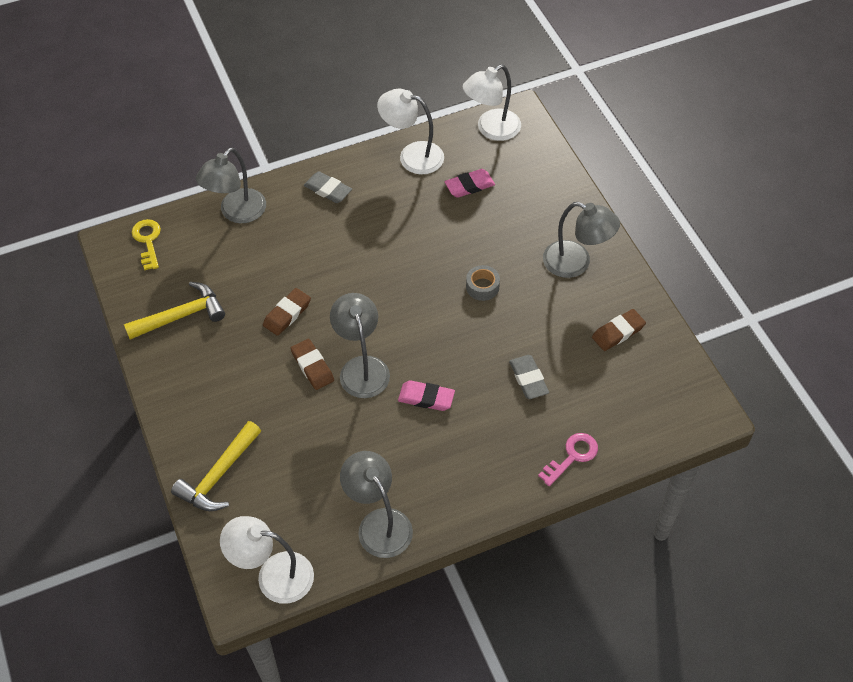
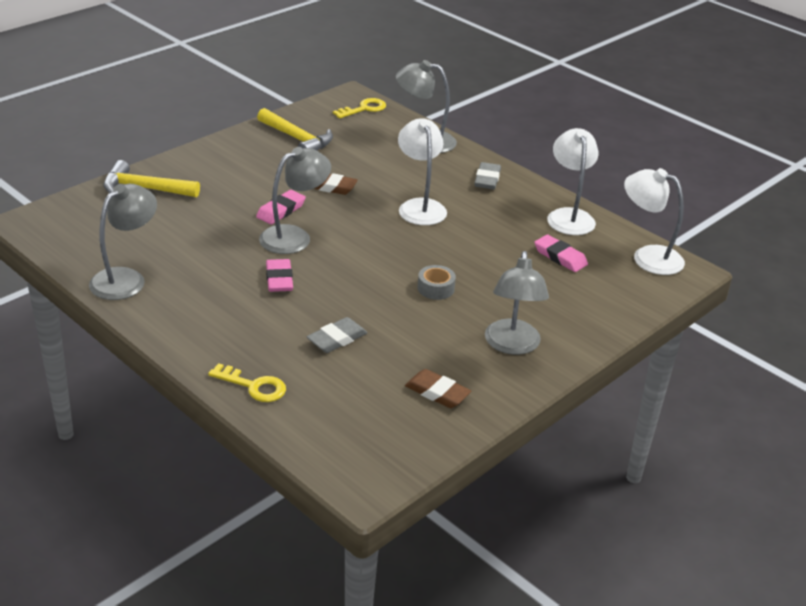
camera: 65 degrees right, 20 degrees down
(273, 575) = (54, 234): white lamp -> white lamp (420, 206)
(312, 366) = (281, 210): brown eraser -> pink eraser
(572, 456) = (253, 386): pink key -> yellow key

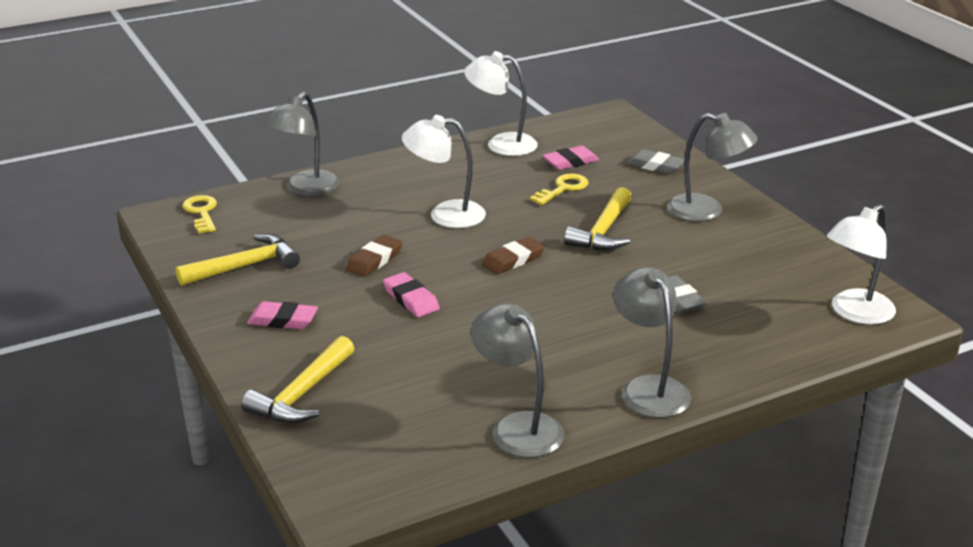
camera: 70 degrees left, 5 degrees down
(253, 386) = (749, 358): yellow key -> yellow key (563, 189)
(279, 279) = (556, 318): pink eraser -> pink eraser (283, 320)
(294, 236) = (472, 298): grey lamp -> grey lamp (649, 388)
(435, 288) = (603, 231): grey tape -> yellow hammer
(437, 392) = (772, 259): brown eraser -> brown eraser (513, 260)
(487, 179) = (410, 170): grey eraser -> grey eraser (655, 166)
(648, 257) = (585, 124): white lamp -> white lamp (854, 313)

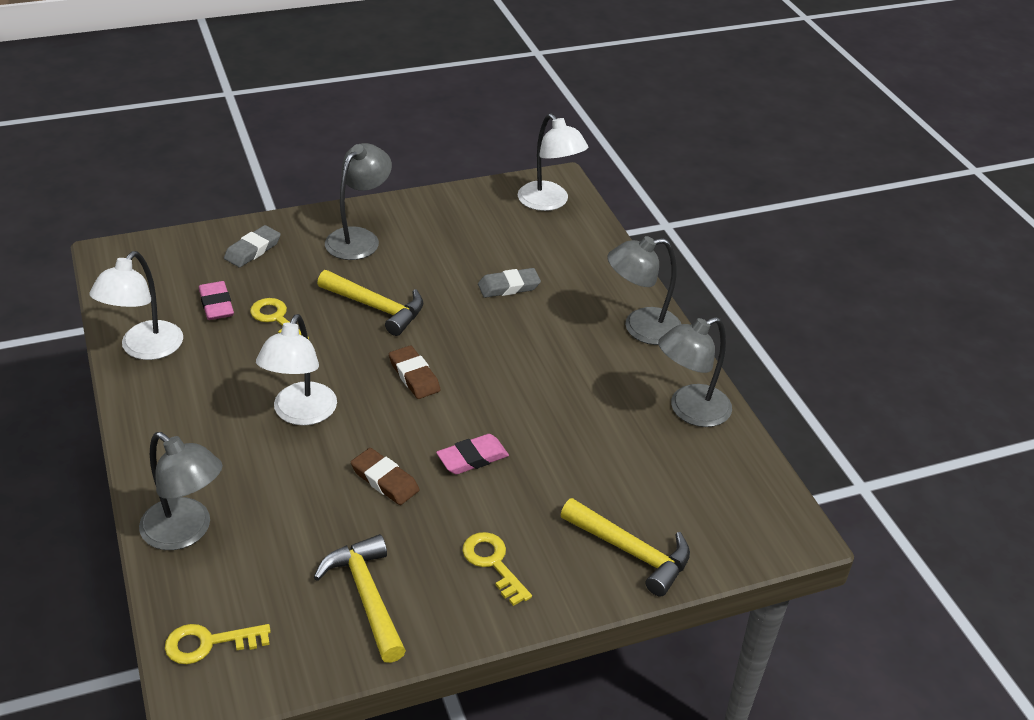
camera: 85 degrees left, 10 degrees up
(283, 320) = (493, 563): pink eraser -> yellow key

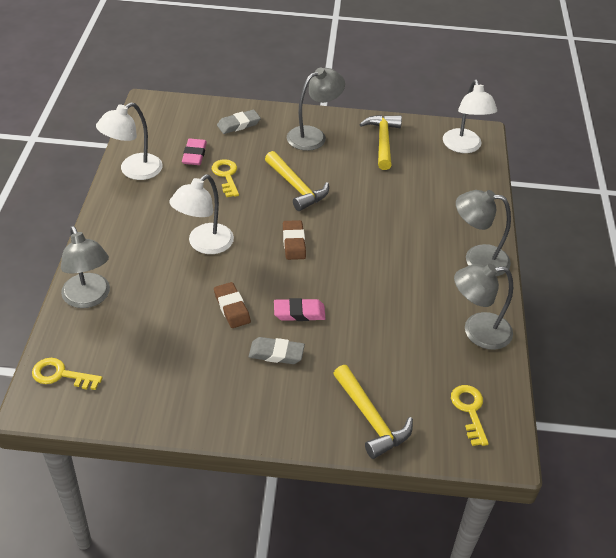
camera: 25 degrees right, 5 degrees up
(366, 596) = (174, 381): yellow hammer -> yellow hammer (382, 141)
(493, 563) = (269, 391): yellow key -> yellow key (469, 410)
(509, 286) = (397, 199): grey eraser -> grey eraser (276, 353)

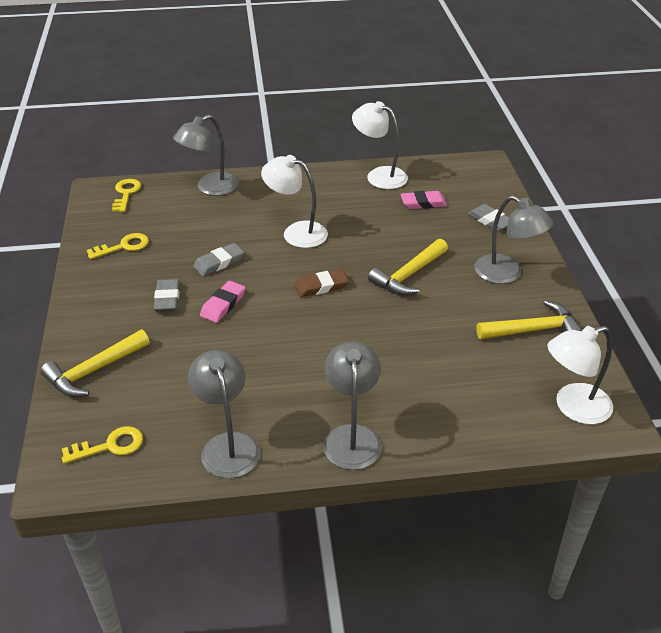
camera: 80 degrees right, 5 degrees down
(226, 176) = (402, 227): yellow key -> yellow key (123, 246)
(232, 307) = (219, 263): brown eraser -> grey eraser
(299, 312) = (223, 304): pink eraser -> pink eraser turned 45 degrees clockwise

